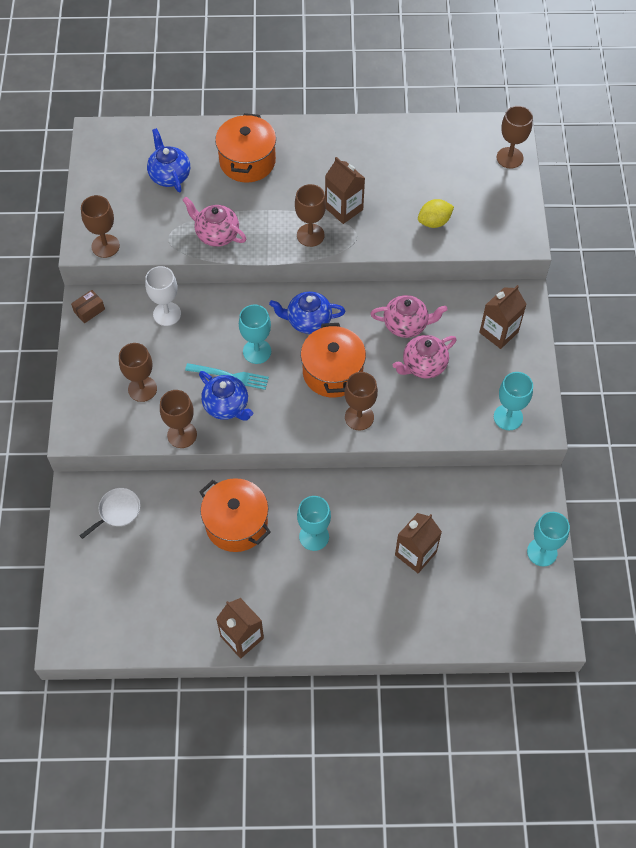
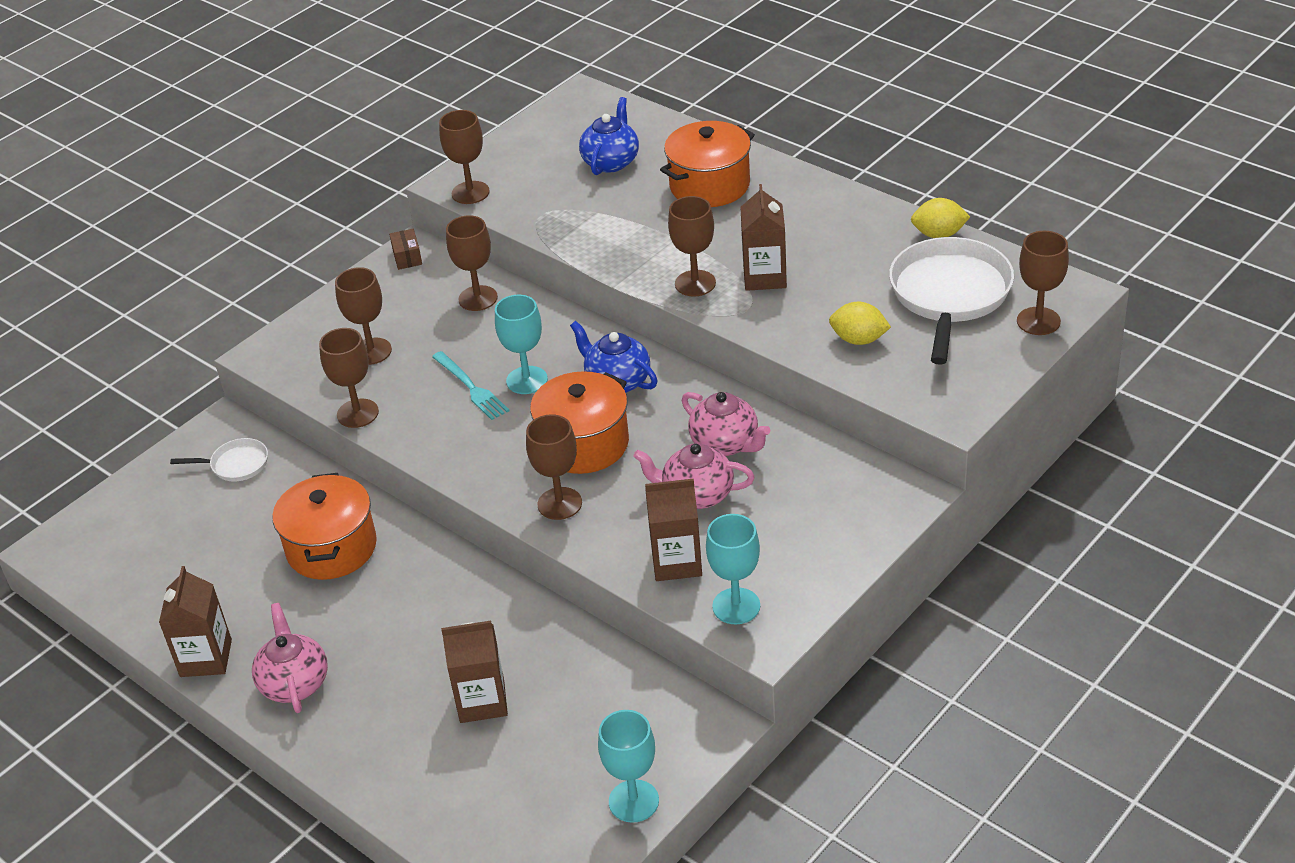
camera: 45 degrees right, 20 degrees down
(89, 310) = (407, 257): brown box -> brown box turned 75 degrees clockwise
(167, 314) = (478, 298): white goblet -> brown goblet
(216, 234) = (594, 235): pink teapot -> pink teapot (294, 683)
(227, 406) = (434, 413): blue teapot -> none
(314, 536) = (394, 611): turquoise goblet -> none
(407, 127) = (939, 234): none -> yellow lemon
(451, 166) = (949, 296): none -> white pan
(498, 332) = (832, 512): brown carton -> brown carton (676, 562)

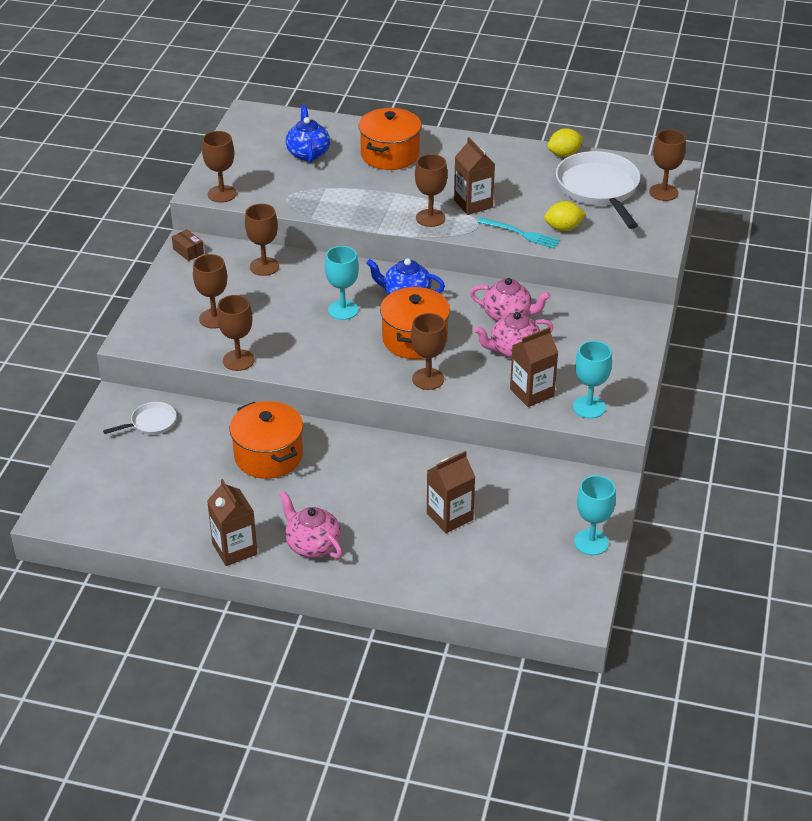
camera: 30 degrees left, 0 degrees up
(471, 388) = (307, 324): turquoise fork -> turquoise fork (521, 234)

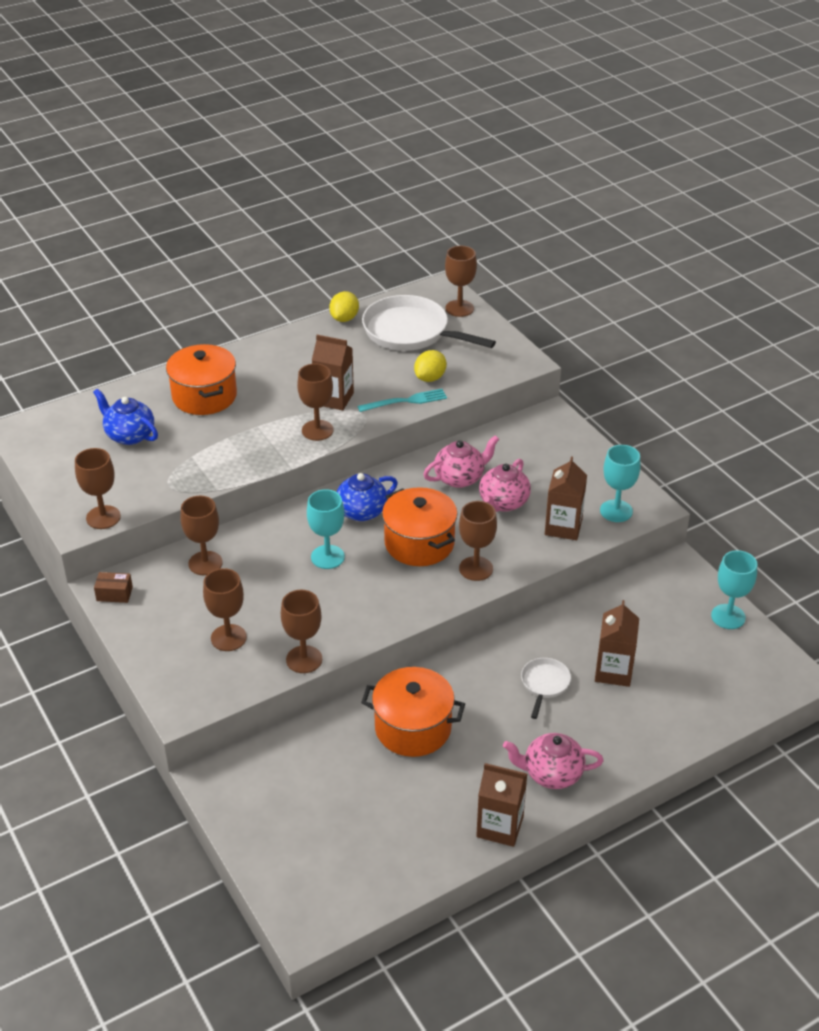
camera: 45 degrees left, 0 degrees up
(150, 423) = (272, 775): white pan -> white pan (544, 684)

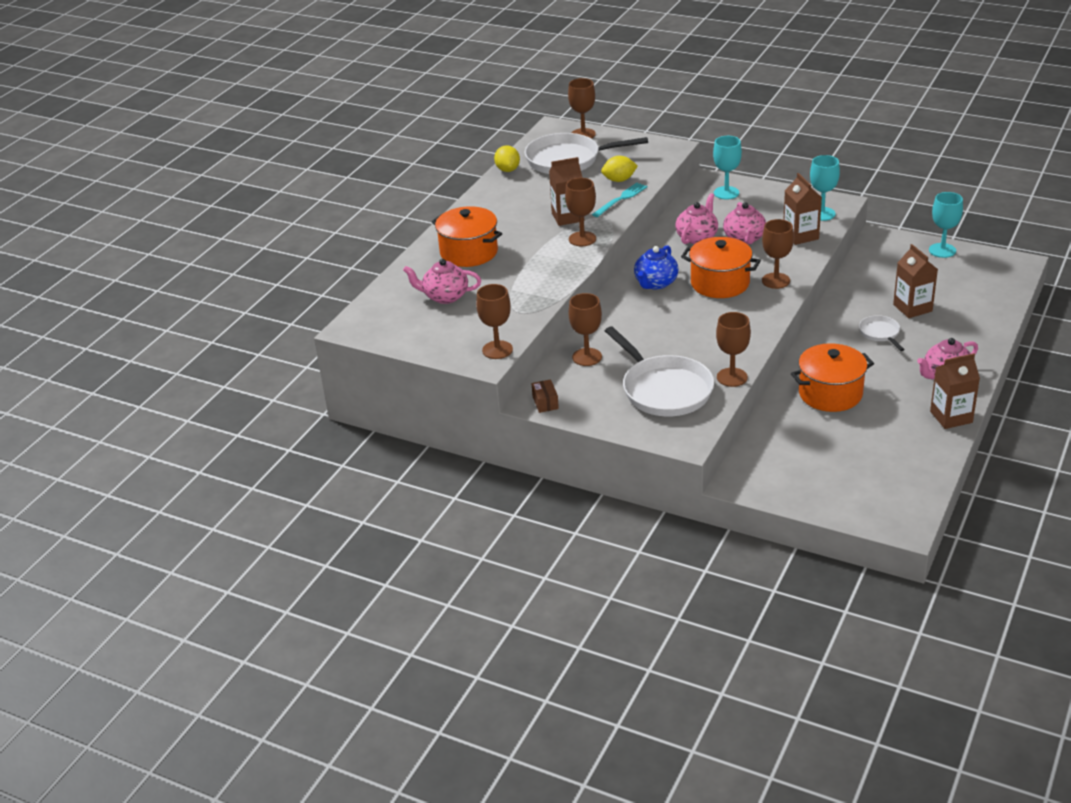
camera: 30 degrees left, 5 degrees down
(114, 594) = (545, 402): brown box -> brown box turned 75 degrees counterclockwise
(129, 435) = (445, 296): blue teapot -> pink teapot
(228, 638) = (663, 389): brown goblet -> white pan
(327, 557) = (668, 317): turquoise goblet -> turquoise goblet (726, 193)
(430, 378) = (619, 180): yellow lemon -> yellow lemon turned 75 degrees clockwise

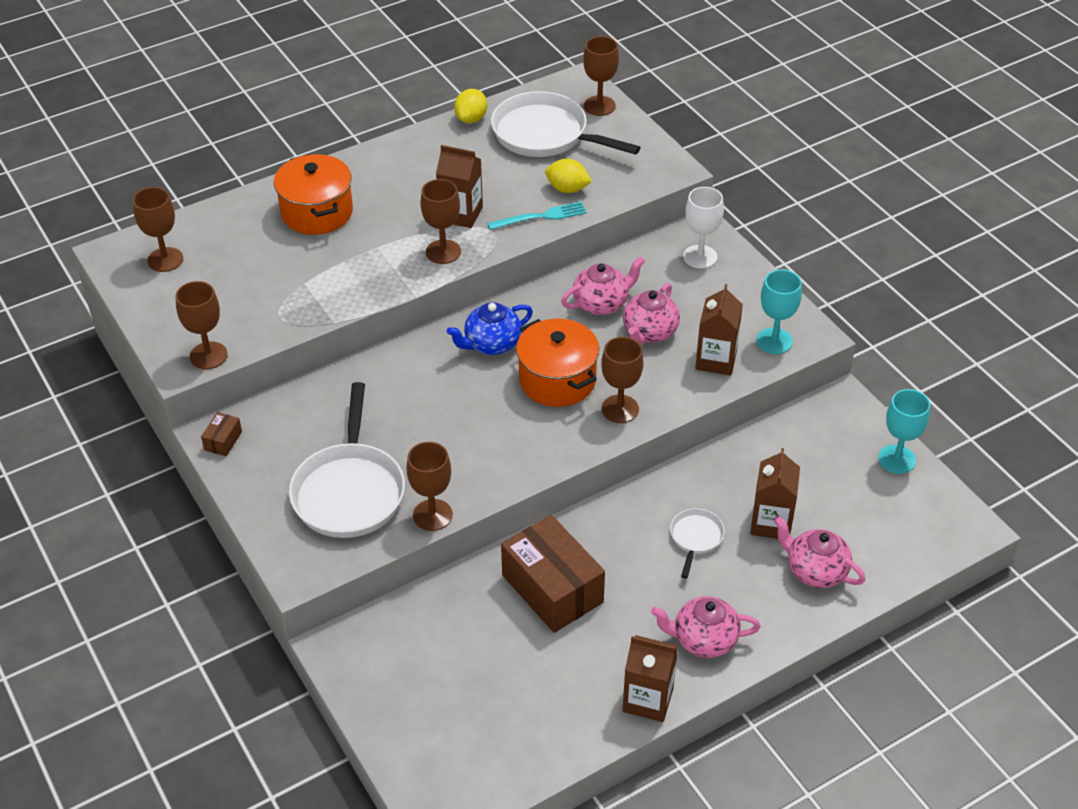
camera: 30 degrees right, 10 degrees up
(445, 296) = (235, 259): pink teapot -> pink teapot (815, 570)
(587, 357) = (322, 405): brown goblet -> brown goblet (165, 260)
(726, 193) = (700, 257): turquoise goblet -> white goblet
(830, 393) = (552, 589): orange pot -> brown box

